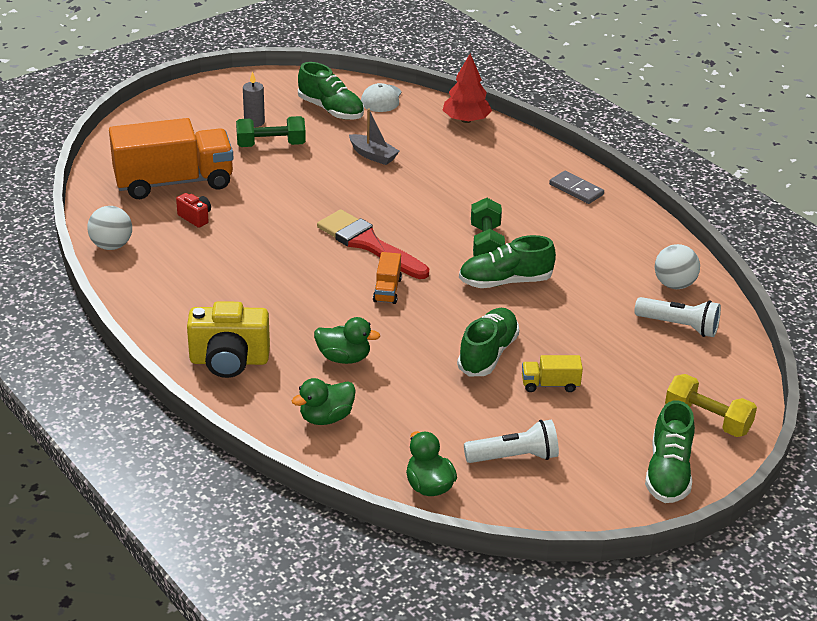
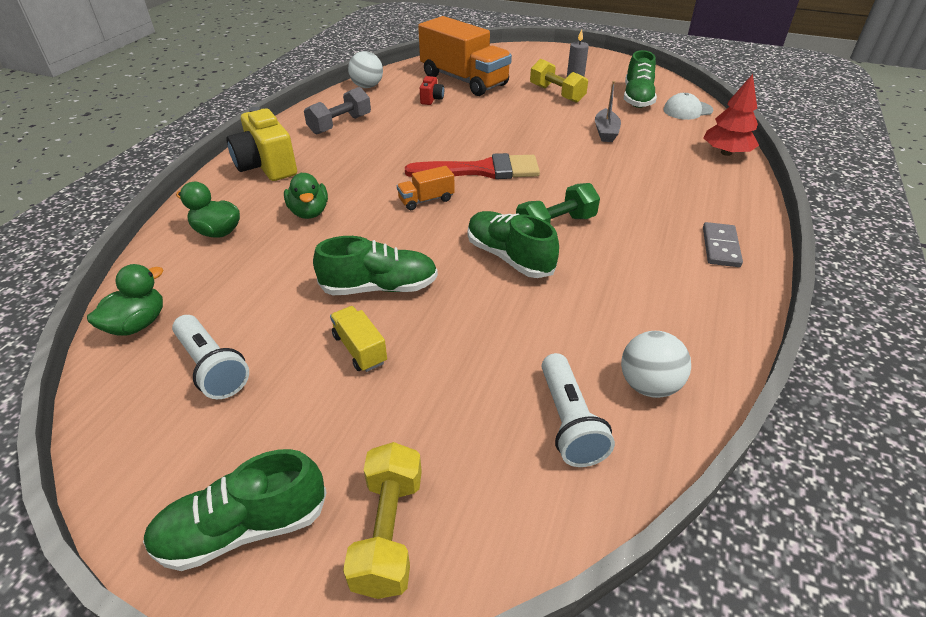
camera: 60 degrees right, 5 degrees up
(186, 291) = (340, 124): none -> grey dumbbell
(271, 145) = (556, 94): green dumbbell -> yellow dumbbell
(368, 244) = (481, 170): red brush -> red brush turned 75 degrees clockwise

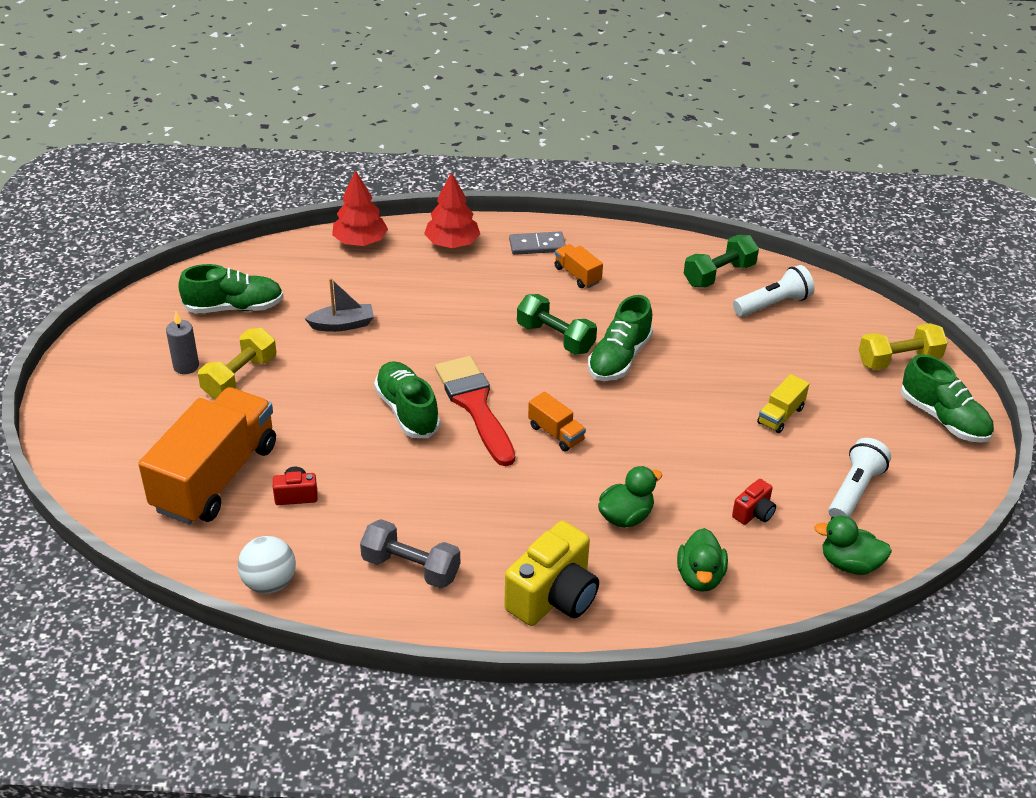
camera: 110 degrees left, 0 degrees up
(250, 282) = (754, 513): none -> red camera
(379, 287) = (707, 426): green shoe -> green shoe (407, 411)
(648, 385) = (719, 274): white ball -> green dumbbell
(661, 262) = (577, 275): none -> orange truck
(687, 110) = (259, 268): white cap -> none
(723, 197) = (452, 243): none -> red tree

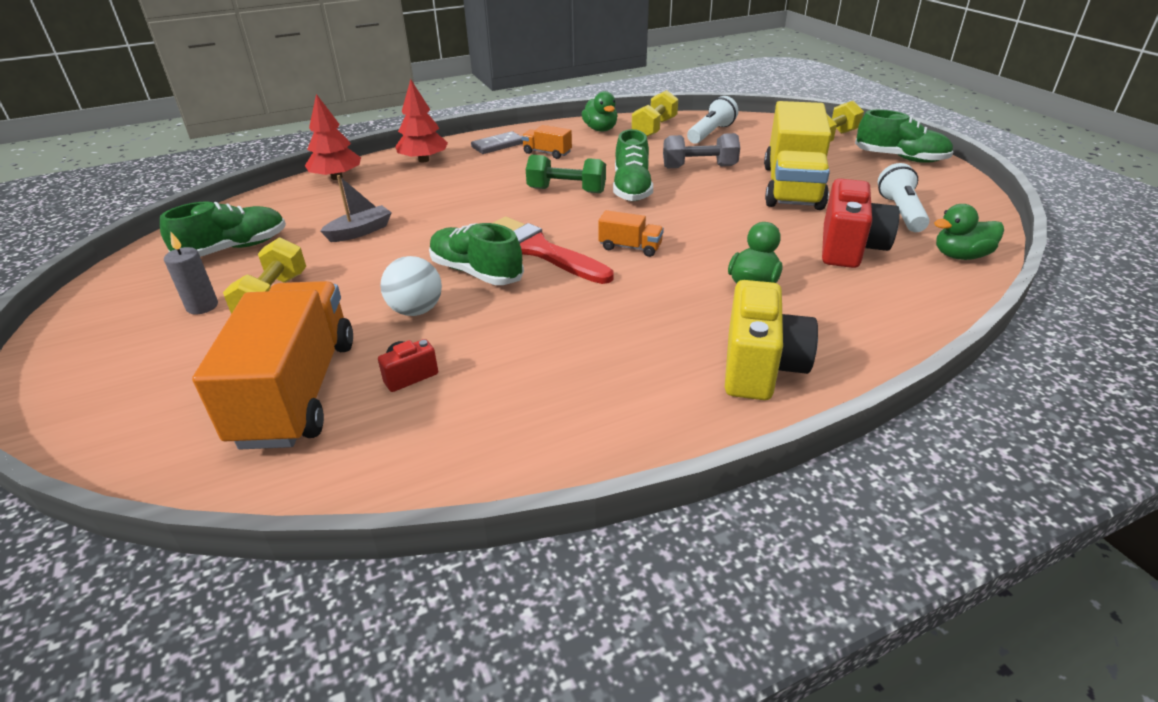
camera: 25 degrees left, 5 degrees down
(269, 583) = (438, 474): white ball -> white ball (416, 310)
(411, 568) = (593, 396): grey dumbbell -> grey dumbbell (699, 167)
(700, 577) = (865, 304): green duck -> green duck (600, 129)
(719, 274) = (654, 128): green dumbbell -> yellow dumbbell
(754, 513) = (849, 248): red camera -> red camera, size x2.06
(780, 415) = (792, 187): yellow truck -> yellow truck, size x2.35

